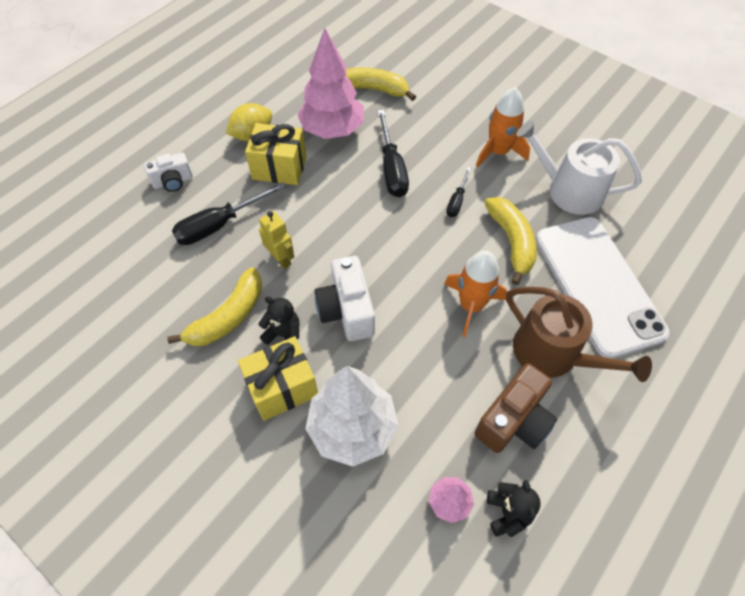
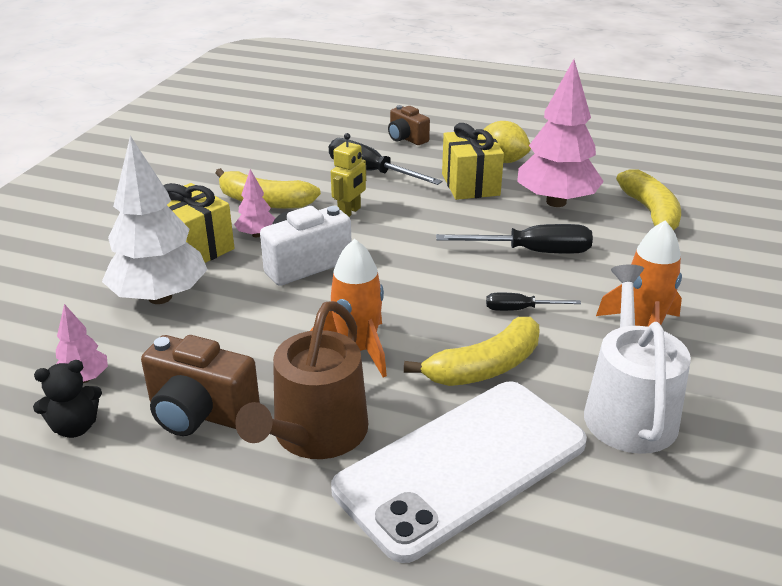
camera: 70 degrees right, 25 degrees down
(173, 182) = (406, 138): white camera -> brown camera
(284, 334) = (257, 234): black teddy bear -> pink tree
(392, 169) = (532, 252): black screwdriver -> black screwdriver turned 150 degrees counterclockwise

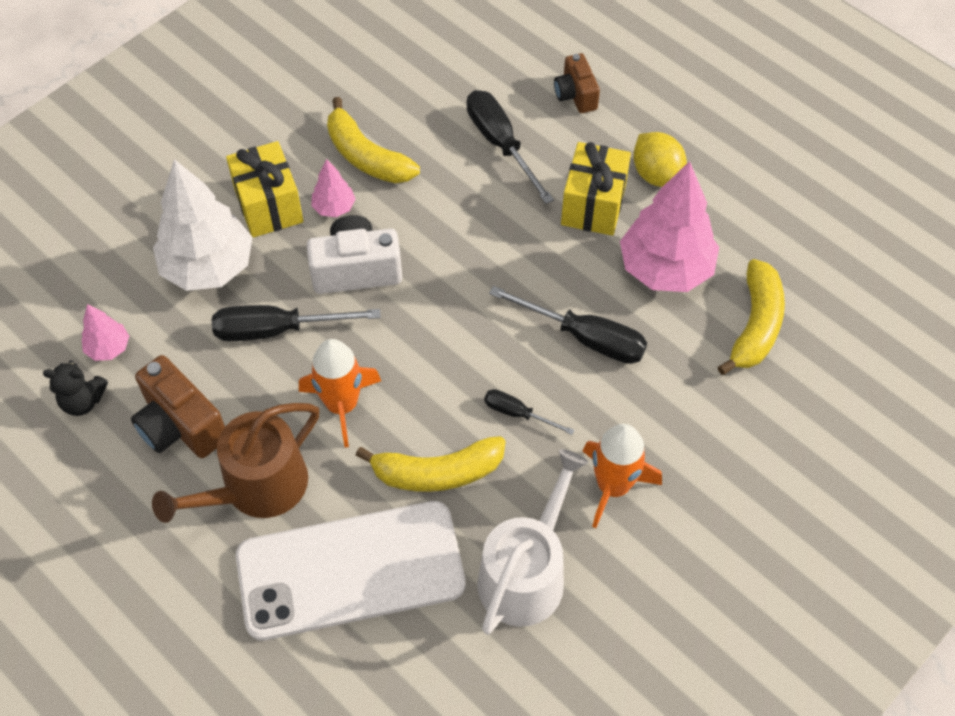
camera: 25 degrees right, 25 degrees up
(256, 319) = (277, 330): none -> black screwdriver
(349, 212) = (441, 206): yellow robot -> none

